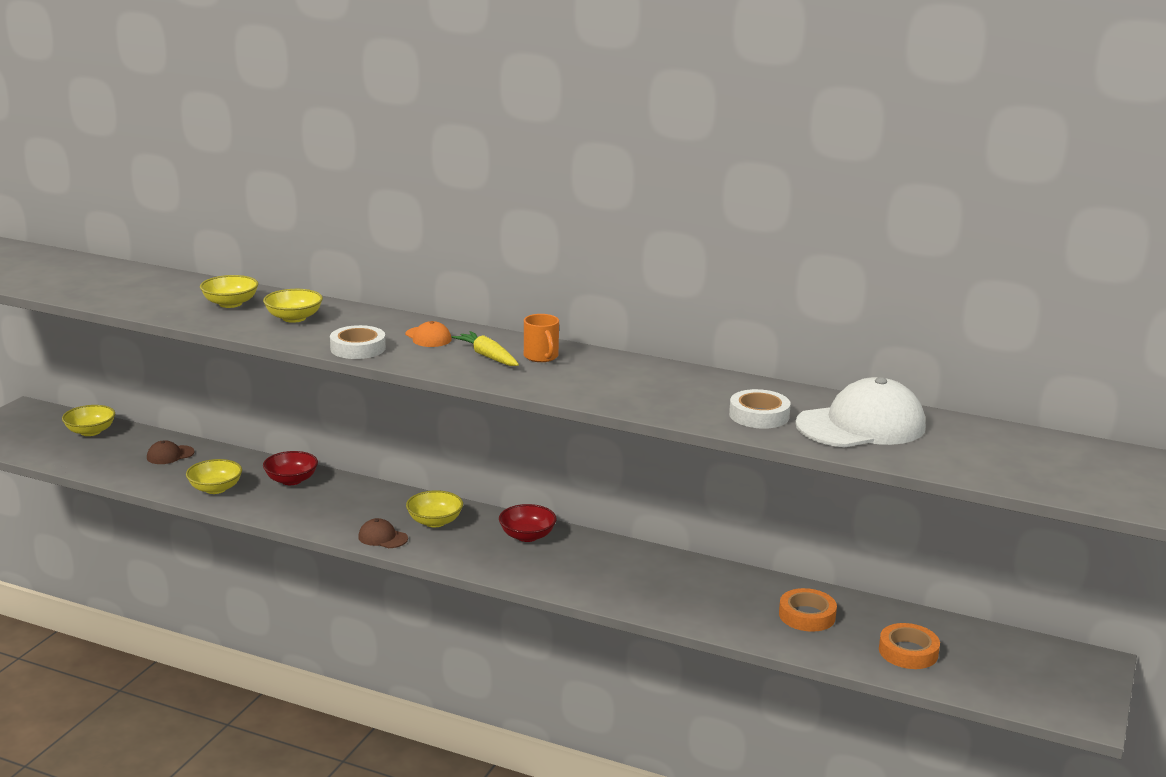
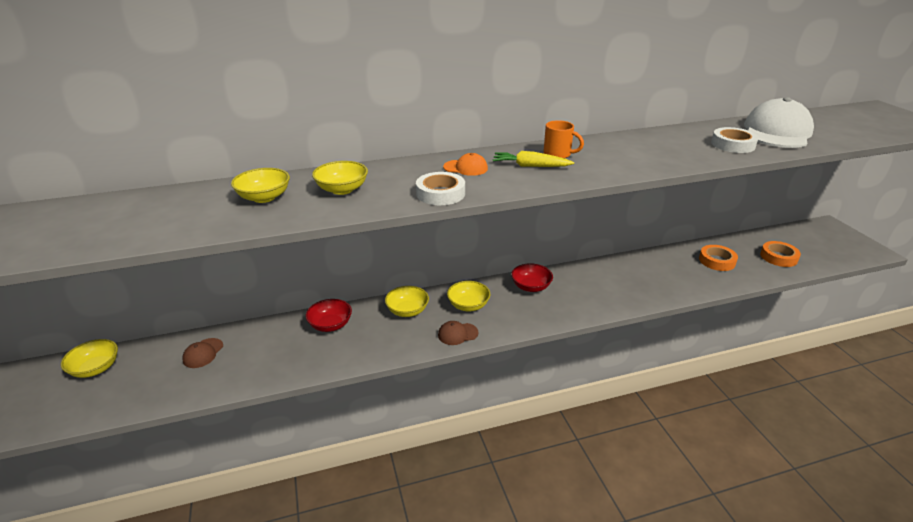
camera: 40 degrees left, 10 degrees up
(215, 489) = (284, 361): yellow bowl -> yellow bowl (407, 311)

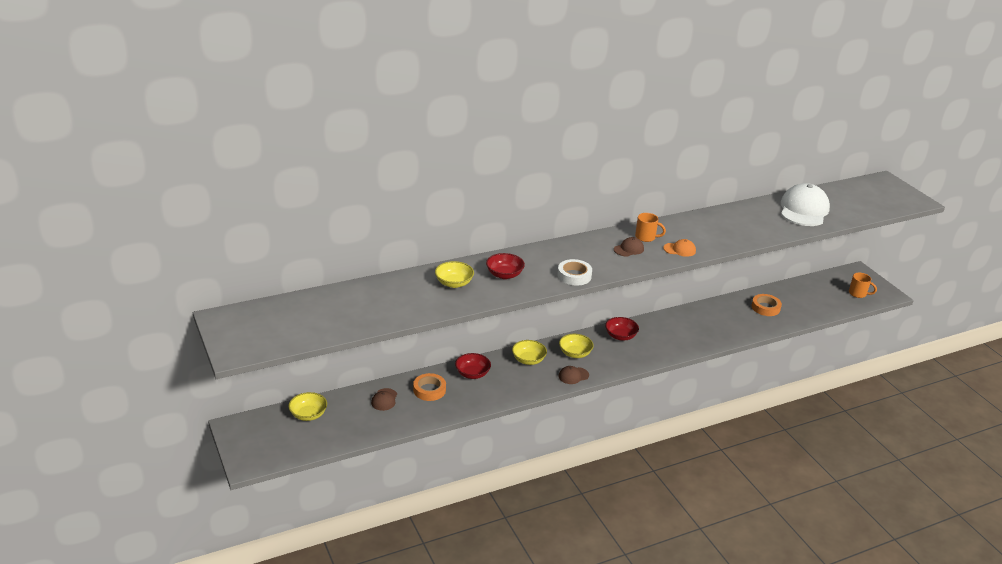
camera: 10 degrees left, 0 degrees up
(342, 189) = (504, 275): yellow bowl -> red bowl
(466, 168) = (583, 252): orange cap -> orange cap (679, 249)
(530, 166) = (629, 249): yellow carrot -> brown cap
(733, 144) = (771, 224): white tape -> none
(778, 257) = (814, 302): orange tape -> orange tape (429, 390)
(833, 249) = (858, 293): none -> orange mug

